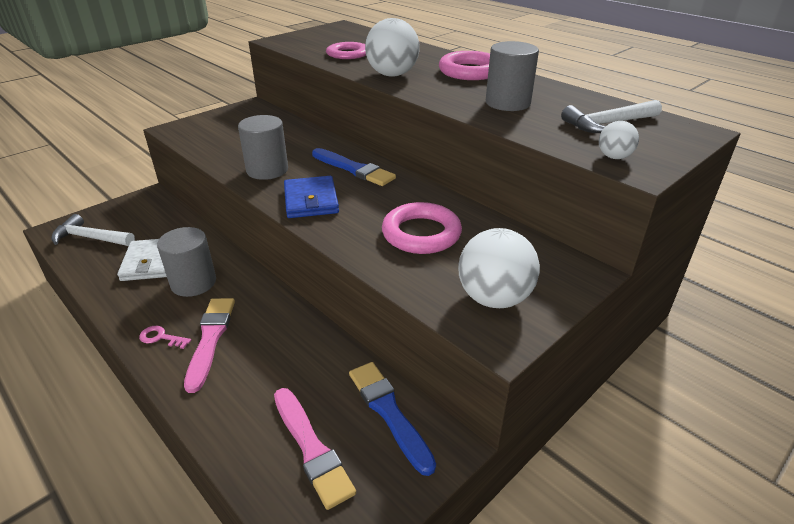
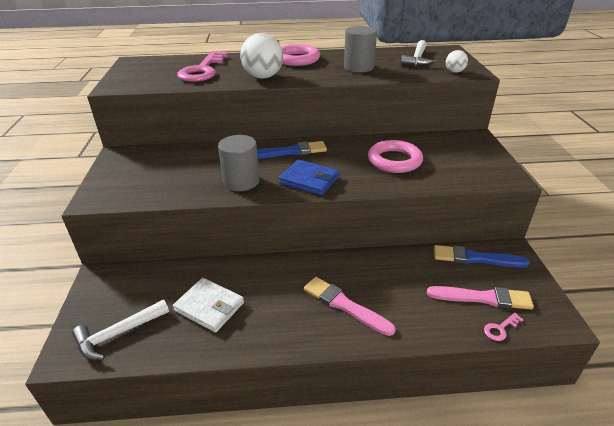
camera: 50 degrees left, 0 degrees up
(161, 337) = (318, 330): pink key -> pink key (500, 328)
(193, 283) = (267, 292): grey cylinder -> none
(494, 298) = (476, 166): white ball -> none

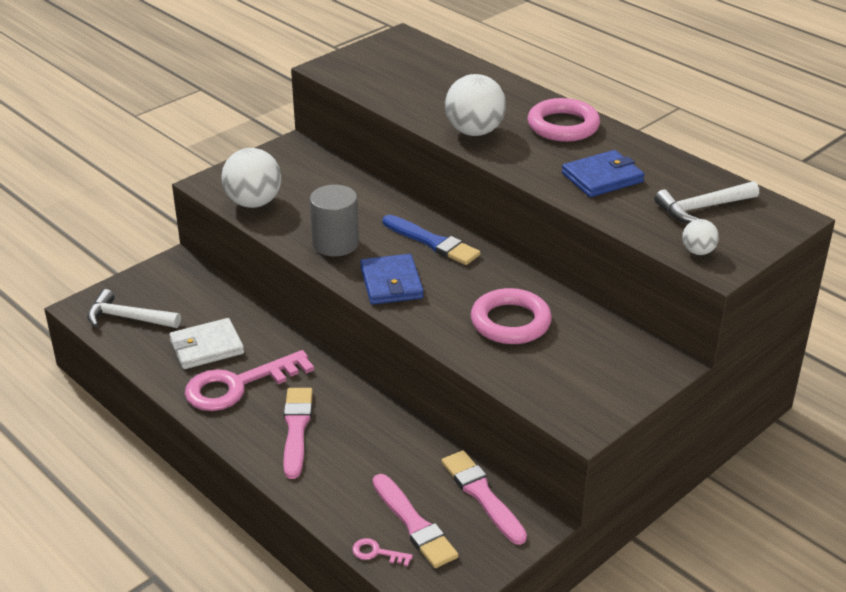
camera: 50 degrees right, 0 degrees up
(147, 192) = (253, 203): none -> white ball
(202, 70) = (437, 88): pink key -> pink key (238, 385)
(209, 306) = (207, 347): white wallet -> white wallet turned 75 degrees clockwise
(359, 67) = (602, 177): grey cylinder -> blue wallet
(475, 258) = (482, 495): blue brush -> pink brush

